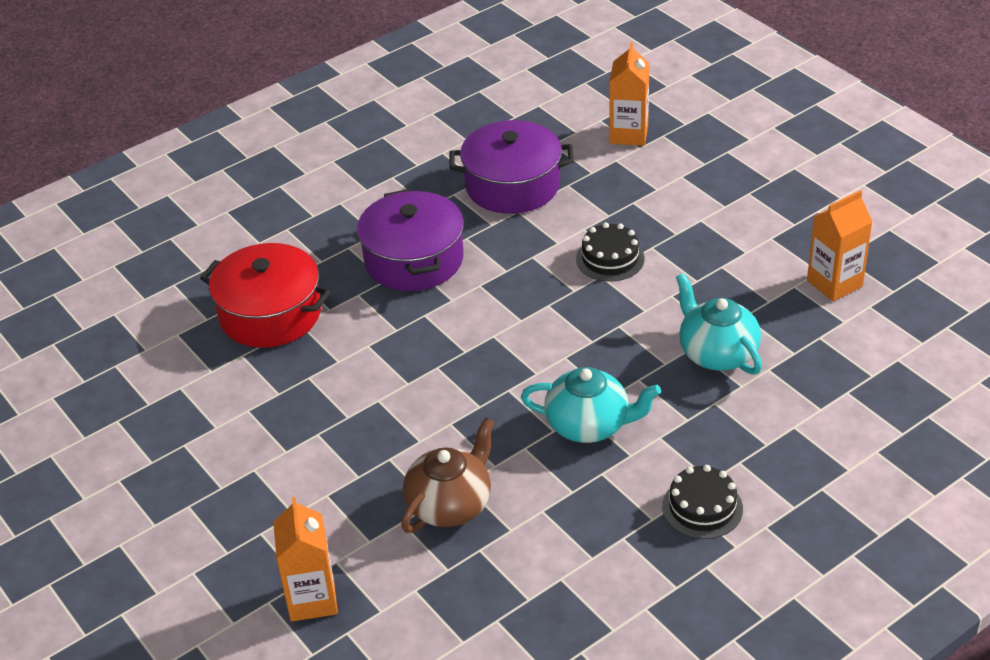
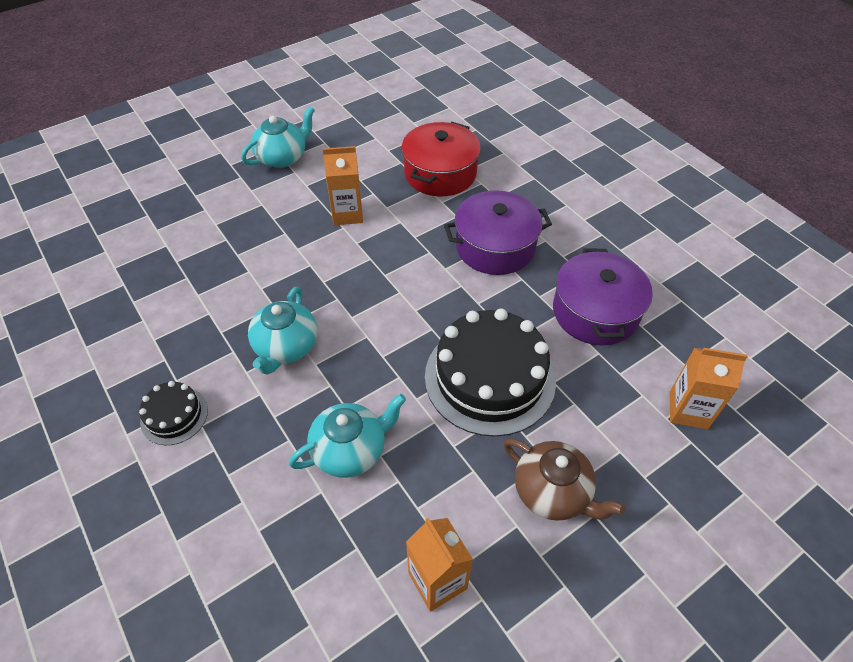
camera: 90 degrees right, 10 degrees up
(216, 489) = (283, 157): none -> turquoise teapot
(312, 599) = (179, 200): orange carton -> orange carton (347, 214)
(450, 504) = (232, 263): brown teapot -> brown teapot (553, 492)
(610, 258) = (490, 377): black cake -> black cake, size x2.07

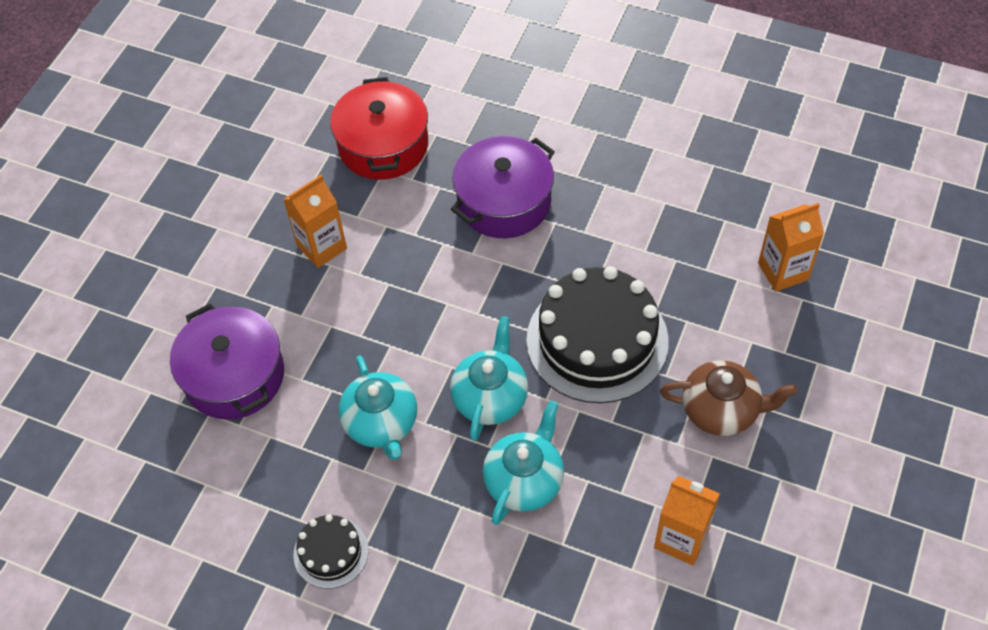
camera: 30 degrees left, 5 degrees up
(283, 157) = (188, 217): turquoise teapot -> turquoise teapot (490, 397)
(595, 312) = (646, 220): purple pot -> purple pot (234, 376)

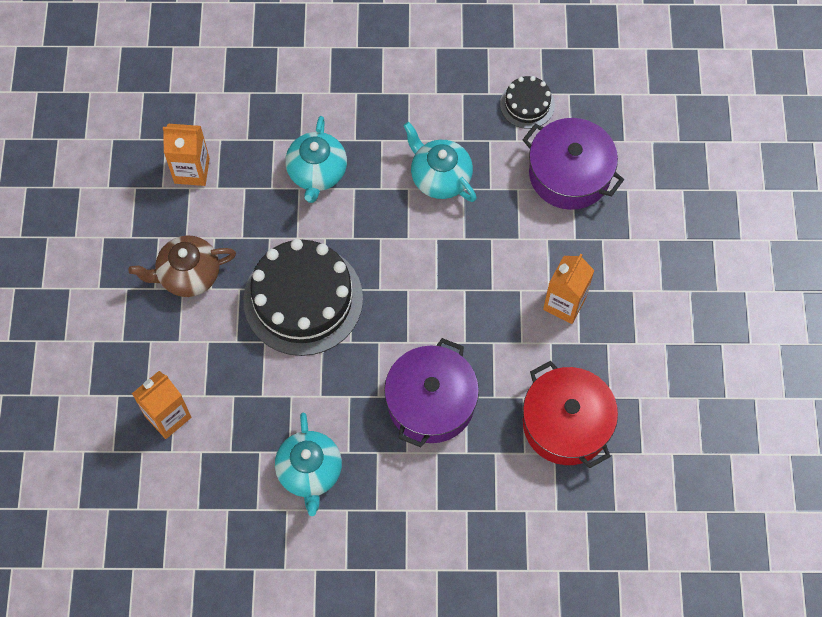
camera: 155 degrees right, 10 degrees up
(331, 552) = (430, 80): black cake -> black cake (527, 104)
(490, 397) = (367, 224): turquoise teapot -> turquoise teapot (309, 472)

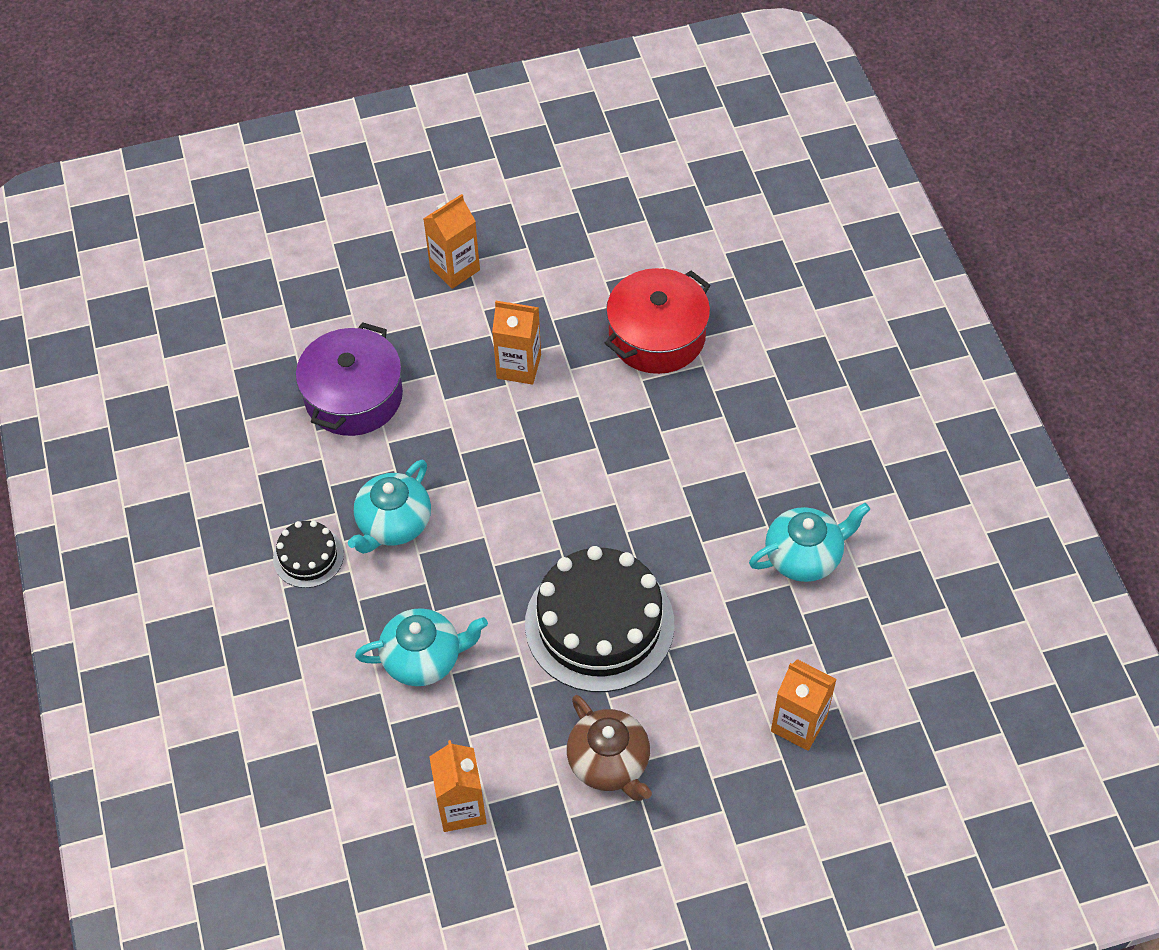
camera: 105 degrees left, 10 degrees down
(431, 402) = (679, 462): purple pot -> none
(527, 104) = (269, 458): black cake -> black cake (308, 556)
(683, 279) = (455, 269): none -> orange carton

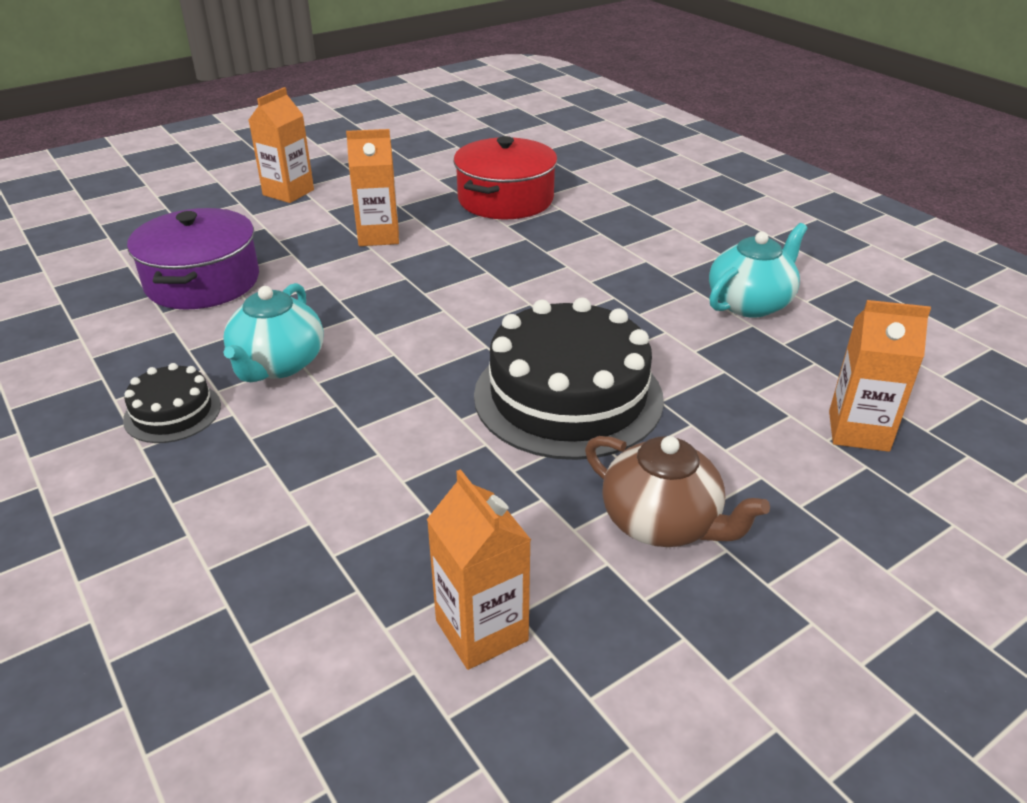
camera: 20 degrees left, 20 degrees down
(423, 658) = (359, 475): turquoise teapot -> none

